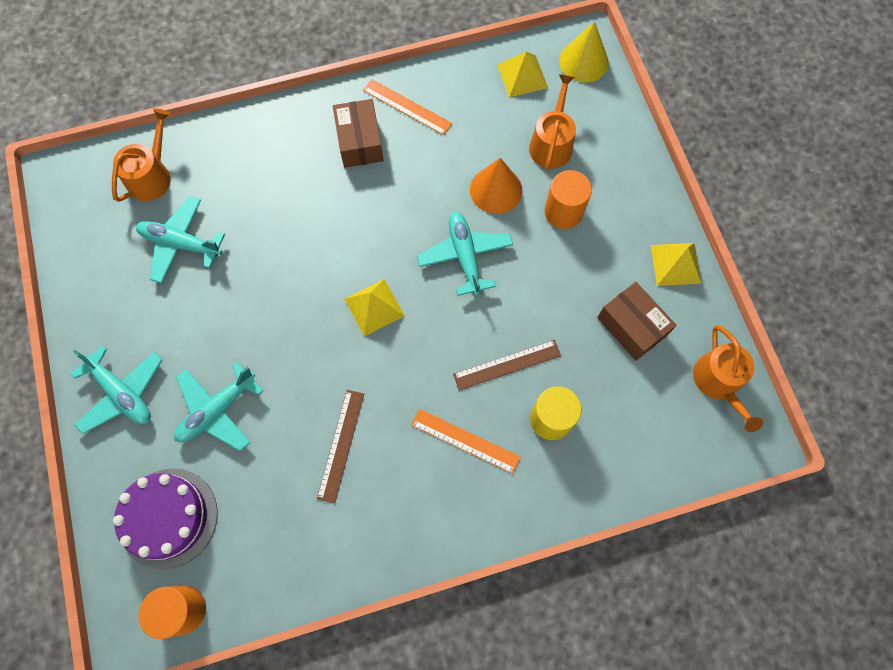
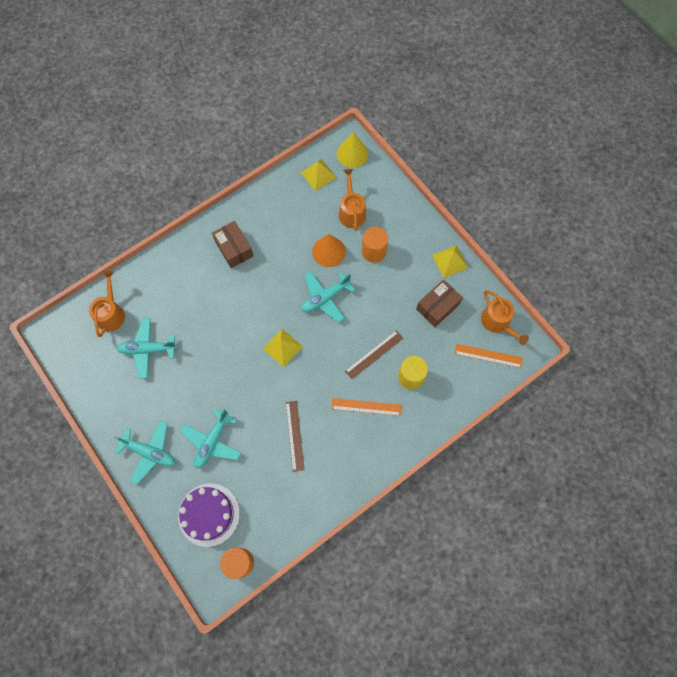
camera: 20 degrees left, 0 degrees up
(407, 107) = (255, 217): orange ruler -> orange ruler (488, 356)
(465, 256) = (325, 298): turquoise plane -> turquoise plane turned 90 degrees counterclockwise
(631, 326) = (437, 307): brown box -> brown box turned 75 degrees counterclockwise

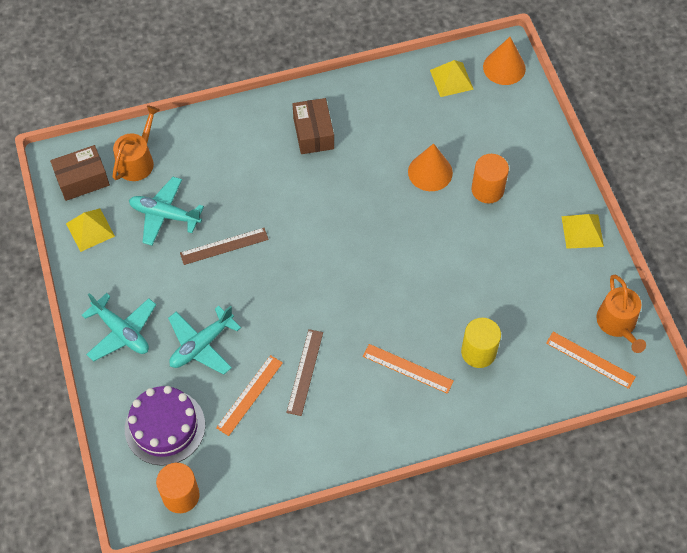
camera: 20 degrees right, 10 degrees down
(261, 467) = (249, 395): none -> orange ruler
(282, 347) = (329, 265): yellow pyramid -> yellow pyramid (90, 229)
(325, 298) = (405, 225): turquoise plane -> none
(351, 211) = (477, 135): orange watering can -> none
(352, 153) = (504, 67): yellow cone -> orange cone
(374, 354) = (441, 310): brown ruler -> brown ruler (224, 246)
(437, 307) = (545, 280): brown box -> brown box (82, 180)

